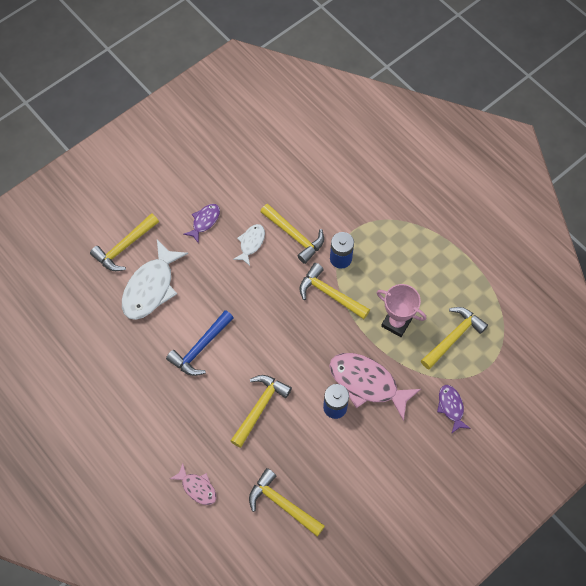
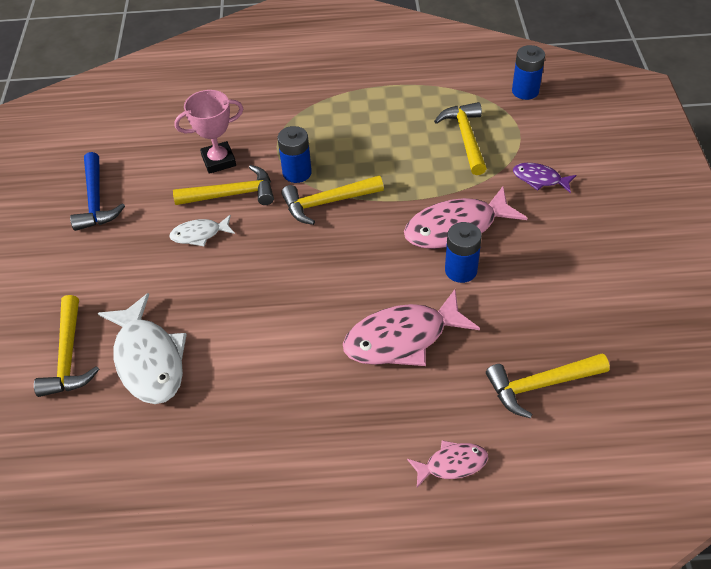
camera: 50 degrees left, 15 degrees down
(200, 348) = (275, 354): blue hammer -> blue hammer (96, 200)
(204, 221) = (127, 260): purple fish -> none
(251, 243) = (199, 234): white fish -> white fish turned 75 degrees counterclockwise
(260, 407) = (402, 338): yellow hammer -> pink fish
(396, 323) = (410, 170): pink trophy -> pink trophy (218, 161)
(533, 346) = (525, 91): none -> blue battery

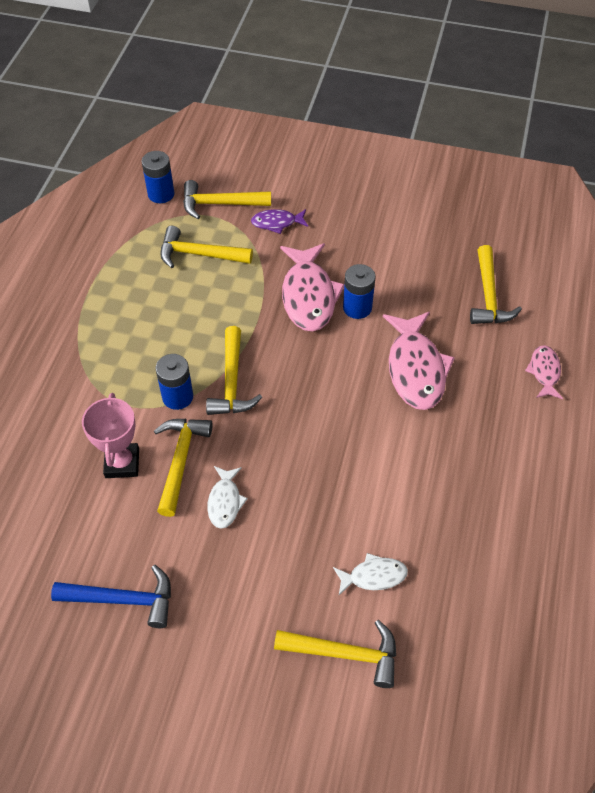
camera: 75 degrees left, 5 degrees up
(149, 359) = (374, 576): white fish -> white fish, size x0.53
(539, 133) = (220, 204): none -> yellow hammer
(539, 179) = (277, 223): purple fish -> purple fish turned 45 degrees clockwise

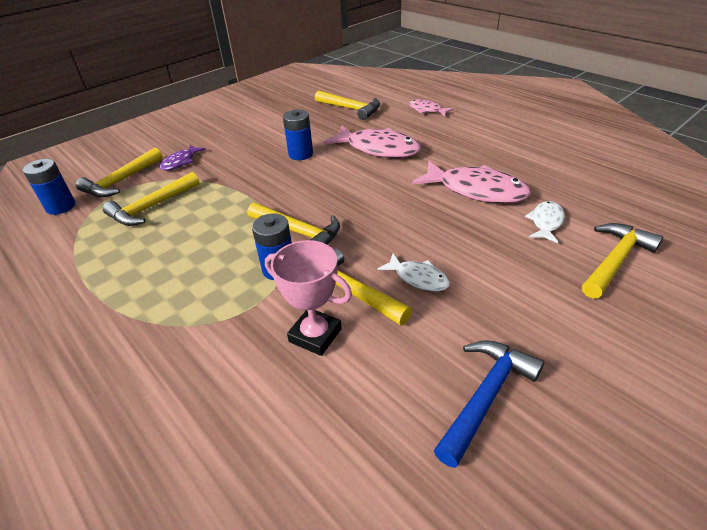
camera: 55 degrees left, 15 degrees down
(308, 296) = (264, 170): pink fish -> pink fish (476, 190)

